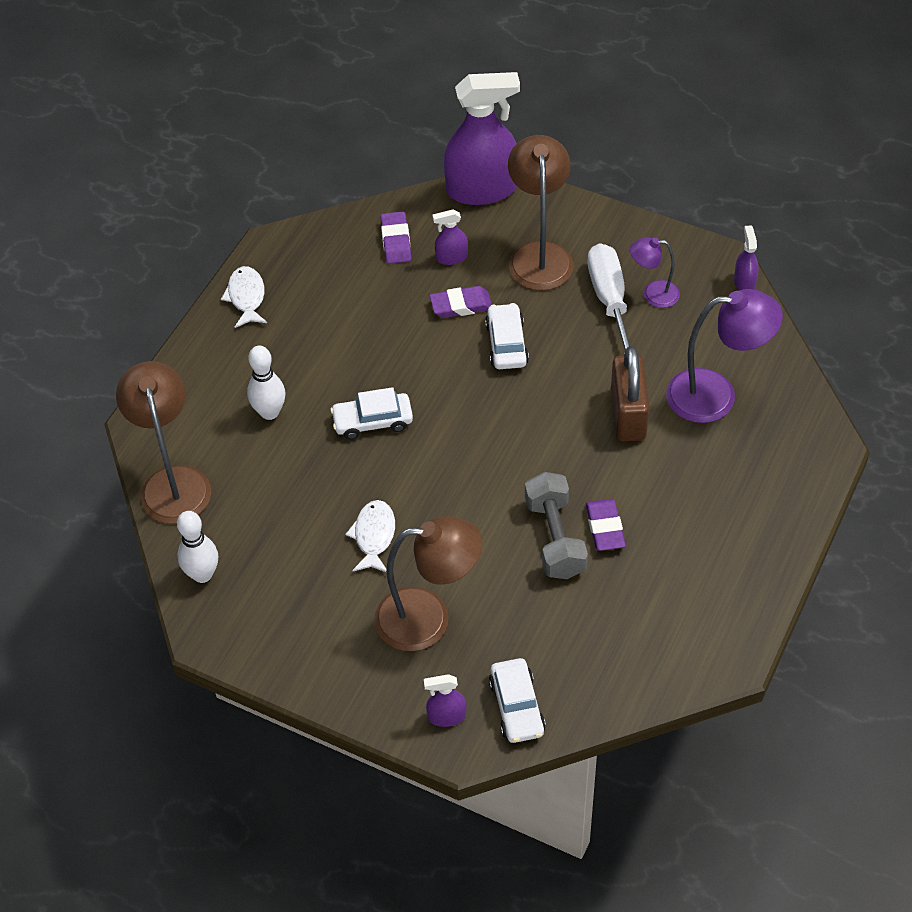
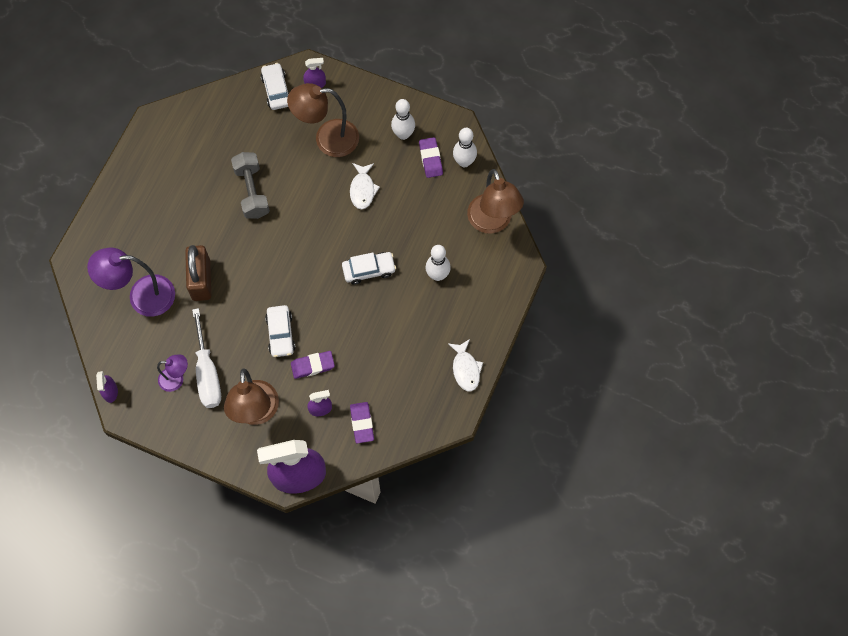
camera: 175 degrees right, 15 degrees up
(298, 622) = (403, 134): none -> white bowling pin
(605, 528) = (221, 199): purple eraser -> purple eraser (430, 159)

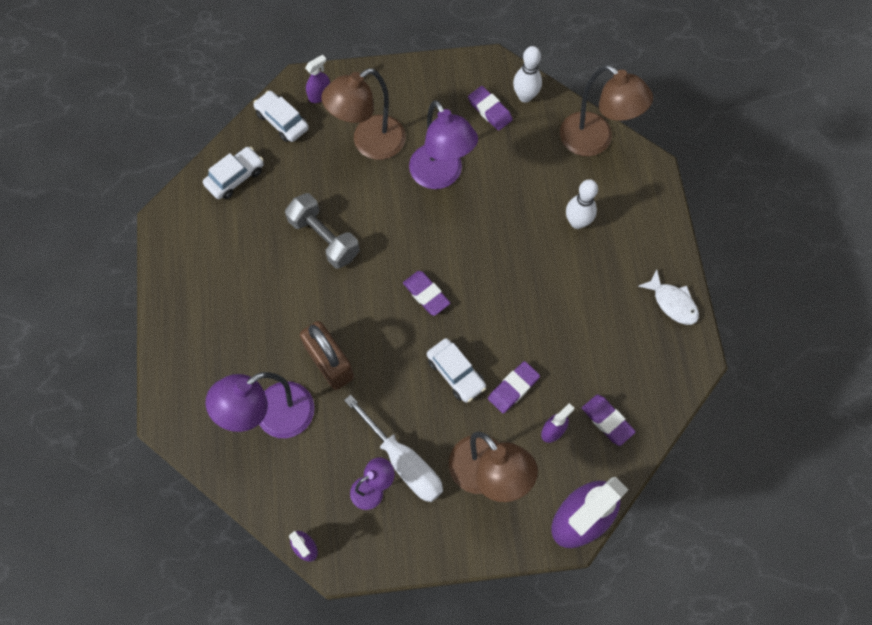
camera: 30 degrees left, 0 degrees up
(296, 269) = (426, 294): none -> purple eraser
(362, 189) = (441, 176): white fish -> purple lamp
(369, 270) = (504, 255): white car -> white car (235, 177)
(403, 134) = (445, 100): white bowling pin -> none

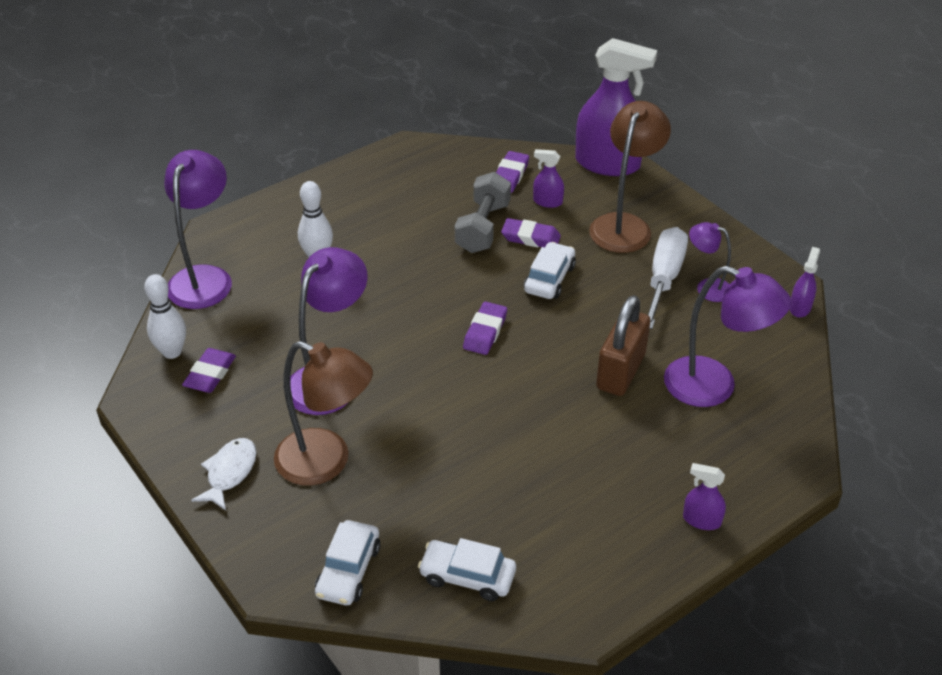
camera: 120 degrees left, 25 degrees down
(319, 95) = (281, 550): purple spray bottle -> purple spray bottle (701, 520)
(324, 238) = (485, 444): grey dumbbell -> grey dumbbell (483, 228)
(594, 141) = (205, 278): brown lamp -> purple lamp
(672, 302) = (363, 173): white fish -> white fish (230, 473)

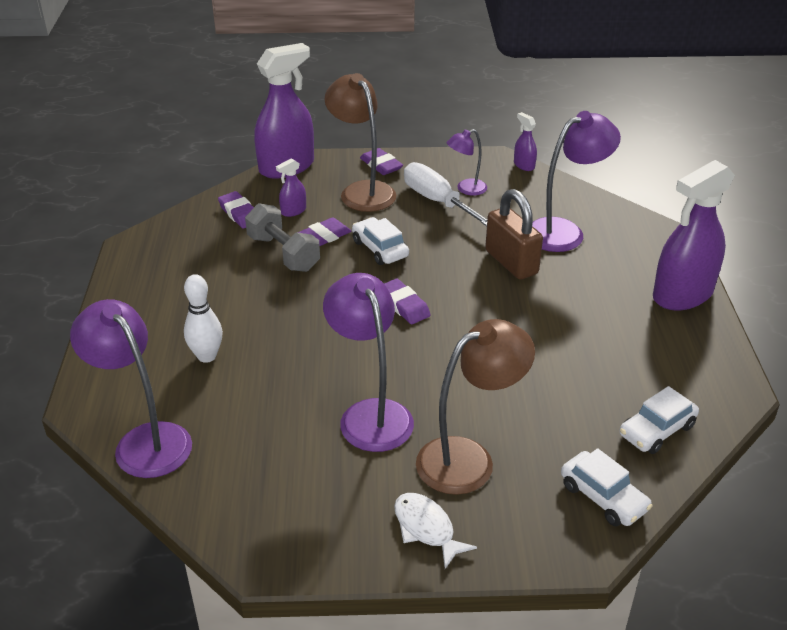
camera: 55 degrees left, 5 degrees down
(172, 352) = (224, 506): white bowling pin -> none
(210, 374) = (284, 490): purple eraser -> purple eraser (381, 165)
(701, 520) = (682, 295): purple spray bottle -> purple spray bottle, size x2.29

